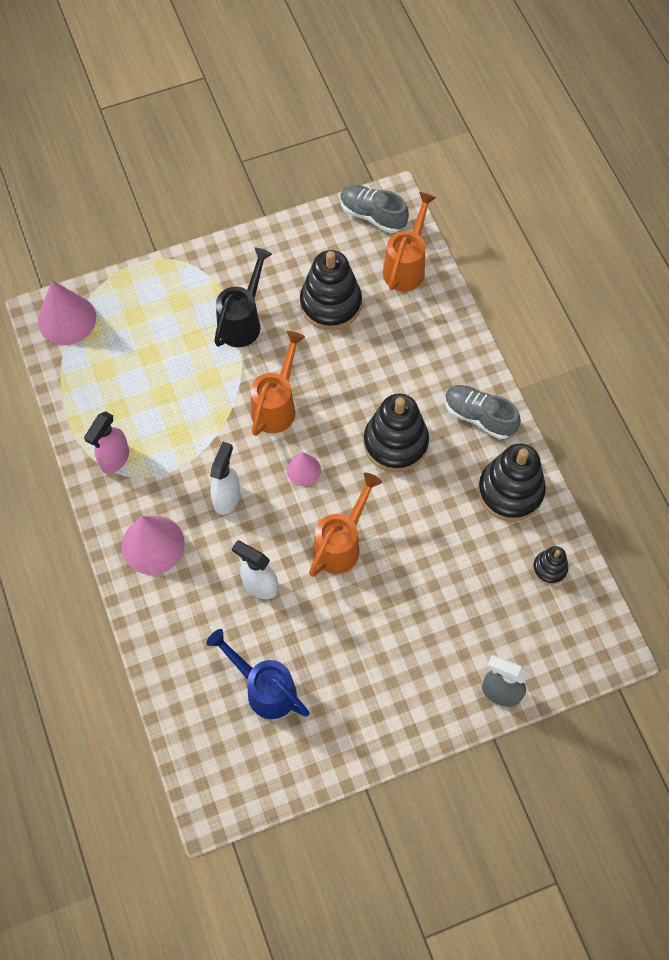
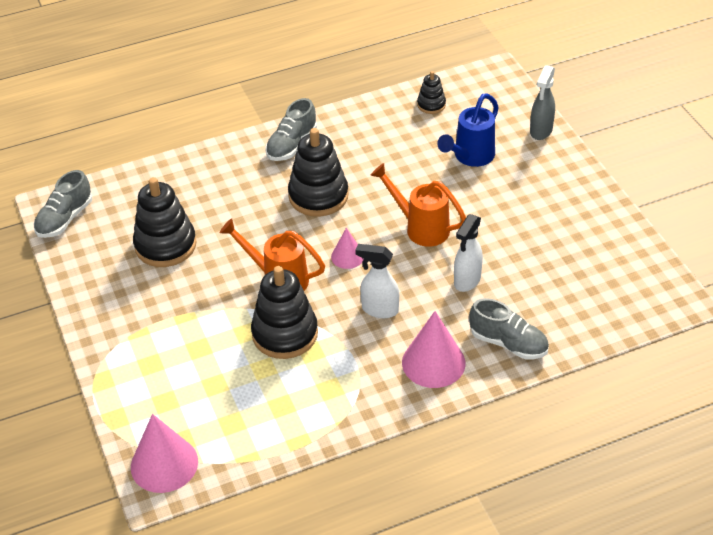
camera: 90 degrees left, 20 degrees down
(114, 459) = (340, 402): pink spray bottle -> none
(169, 618) = (508, 343): none -> grey shoe
(243, 321) = (180, 310): black watering can -> none
(264, 688) = (564, 272): blue watering can -> blue watering can (470, 157)
(406, 266) = (128, 193): orange watering can -> none
(510, 491) = (363, 126): black stacking toy -> black stacking toy (285, 334)

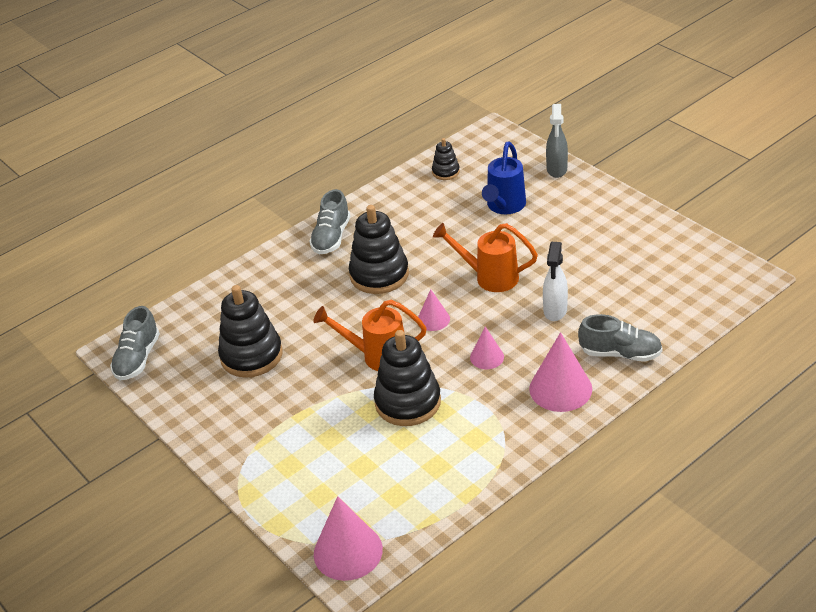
camera: 15 degrees left, 5 degrees down
(379, 309) = (487, 357): white spray bottle -> pink cone

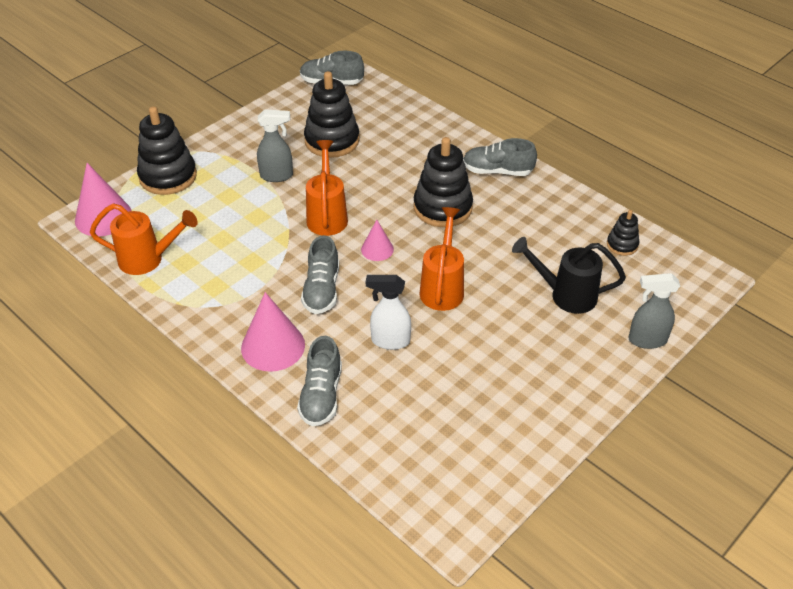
camera: 80 degrees right, 5 degrees up
(303, 398) = (277, 176): none -> grey spray bottle
(408, 402) = (265, 239): black stacking toy -> black stacking toy (168, 176)
(428, 498) = (148, 259): none -> orange watering can
(487, 357) = (322, 290): pink cone -> grey shoe
(504, 207) = (565, 295): blue watering can -> black watering can

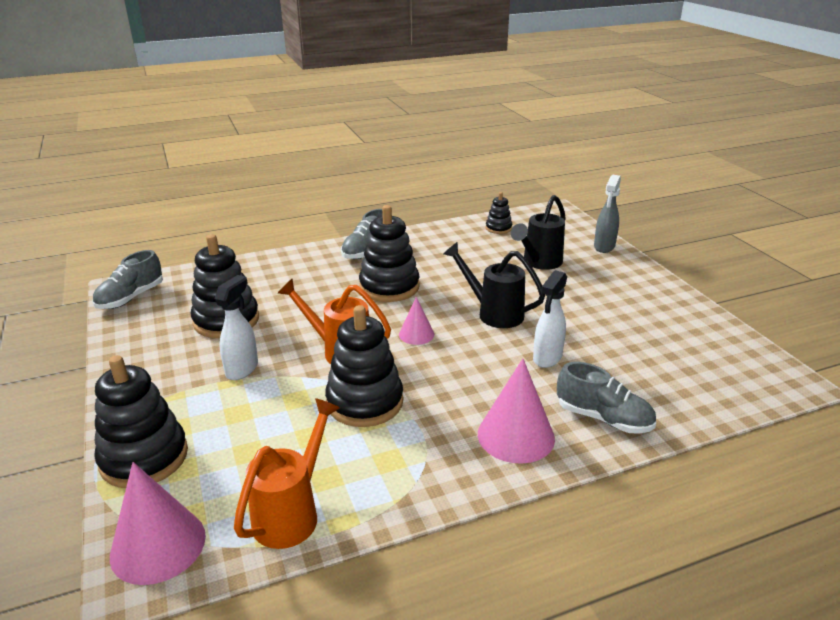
camera: 65 degrees left, 15 degrees down
(271, 252) = (365, 402): none -> black stacking toy
(277, 176) = (242, 369): grey spray bottle -> white spray bottle
(322, 290) = (450, 381): grey shoe -> none
(442, 287) = (493, 313): orange watering can -> black watering can

